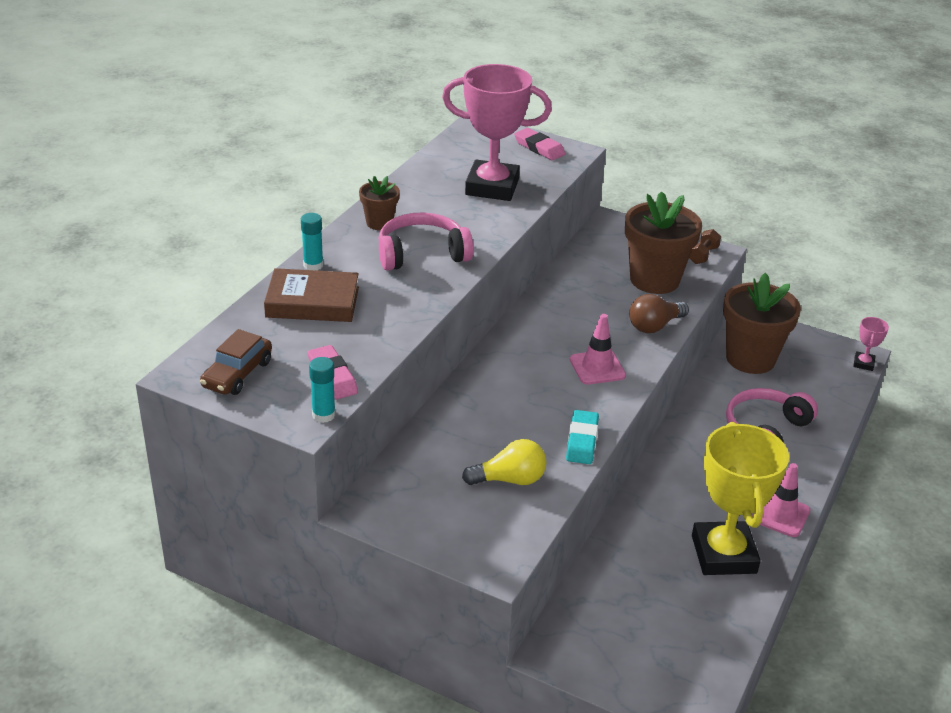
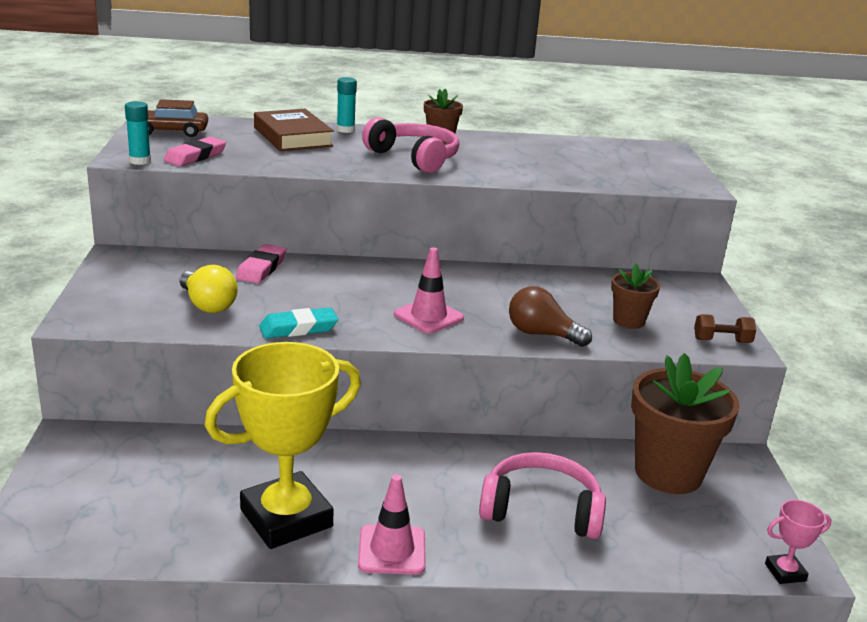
camera: 60 degrees right, 10 degrees down
(492, 187) = (568, 166): pink trophy -> none
(539, 148) = (675, 173): pink eraser -> pink eraser (261, 268)
(654, 280) = (628, 321): brown flower pot -> brown flower pot, size x0.51

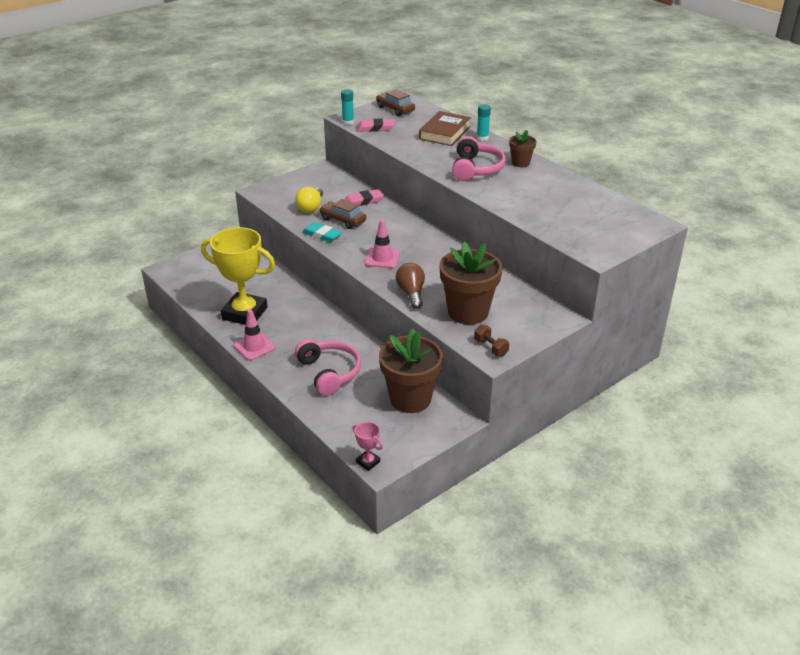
camera: 55 degrees right, 10 degrees up
(285, 300) = (343, 220): none -> brown car
(628, 321) = (468, 312): brown flower pot -> brown flower pot, size x1.97

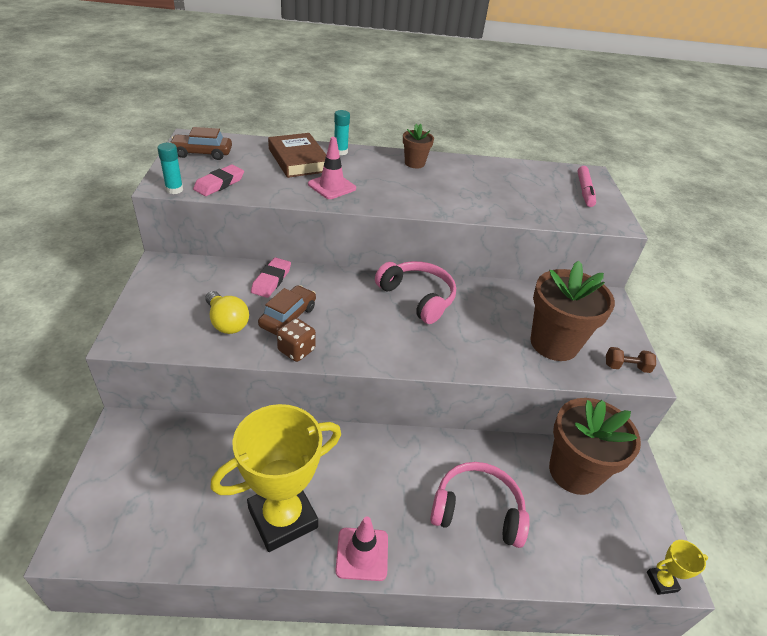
camera: 55 degrees left, 5 degrees up
(322, 235) = (296, 350): turquoise eraser -> brown dice
(343, 220) = (288, 317): brown car -> brown car turned 135 degrees clockwise
(368, 462) = (661, 582): pink trophy -> yellow trophy
(382, 258) = (398, 337): pink traffic cone -> pink traffic cone (332, 186)
(411, 293) = (486, 358): brown light bulb -> none
(476, 169) = (393, 186): pink headphones -> pink headphones (417, 297)
(619, 230) = (584, 191): none -> pink marker

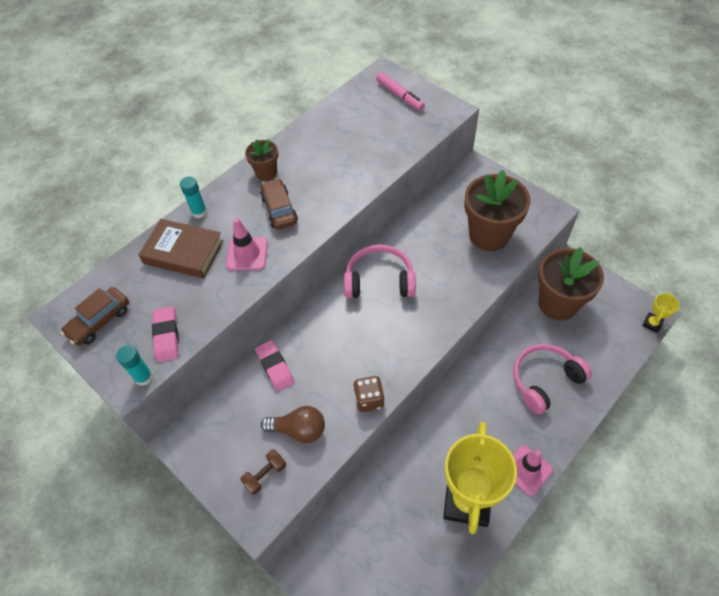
camera: 40 degrees left, 15 degrees up
(227, 322) = (299, 430): yellow light bulb -> brown light bulb
(288, 317) = (328, 382): brown car -> brown car (279, 209)
(626, 367) = (538, 213): brown dumbbell -> brown dumbbell (265, 475)

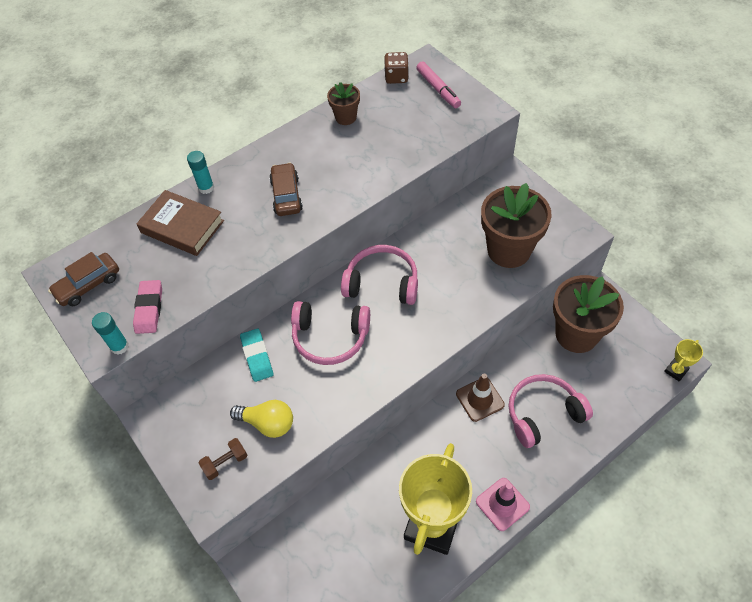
camera: 10 degrees right, 0 degrees up
(247, 254) = (244, 237): pink traffic cone -> none
(266, 172) = (281, 155): brown flower pot -> brown flower pot (346, 117)
(275, 367) = (257, 356): pink eraser -> turquoise eraser
(299, 430) = (267, 423): brown light bulb -> yellow light bulb
(341, 338) = (330, 337): none -> pink headphones
(369, 399) = (345, 404): brown dice -> brown dice (396, 77)
(484, 376) = (480, 399): none -> brown traffic cone

